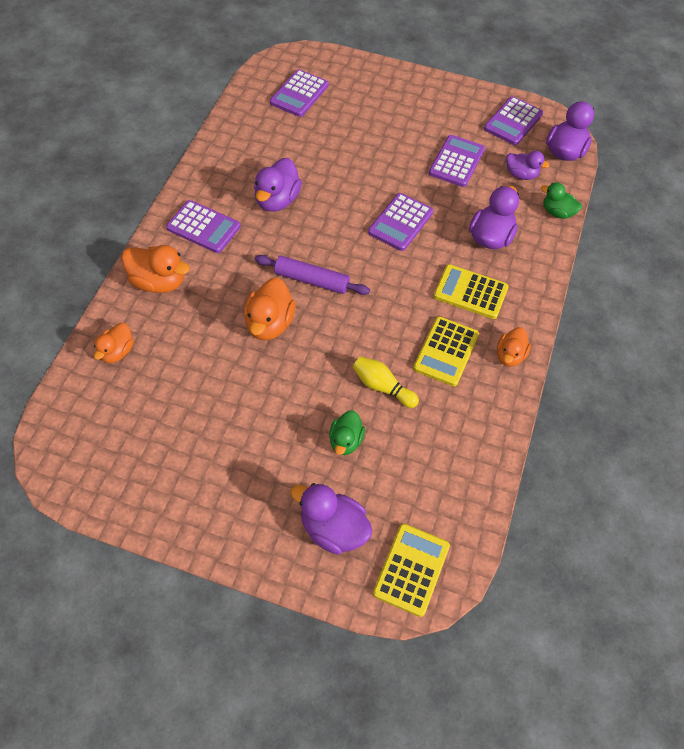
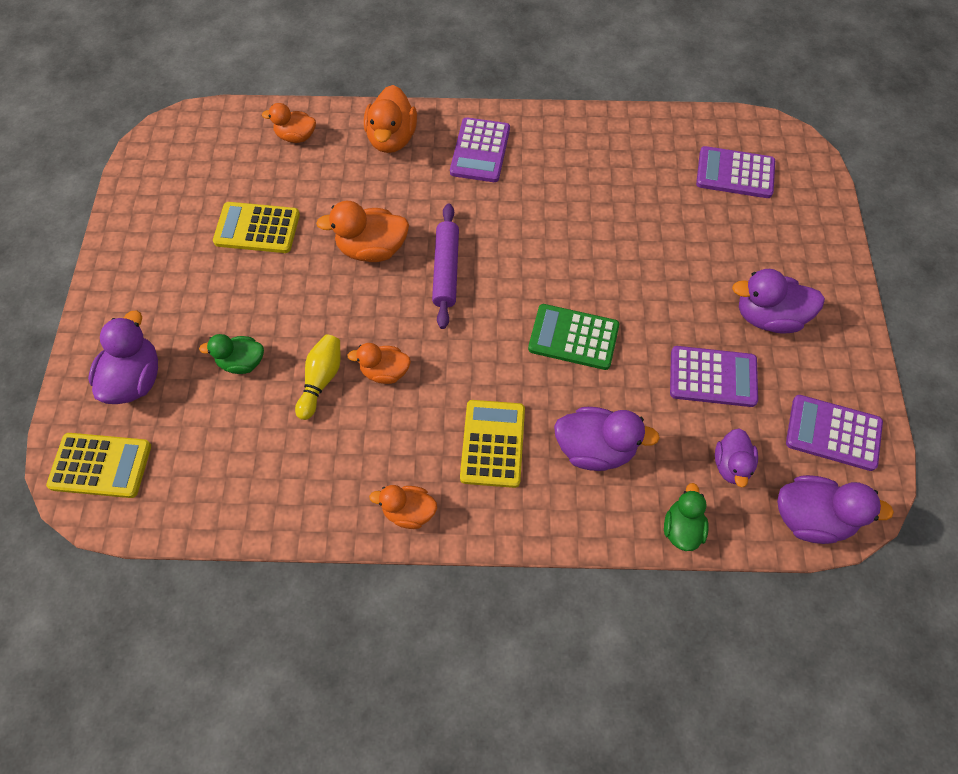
camera: 75 degrees right, 5 degrees up
(277, 200) = (550, 203): purple duck -> purple duck (768, 317)
(389, 342) = (385, 372): none -> orange duck
(400, 222) = (573, 337): purple calculator -> green calculator
(446, 351) = (391, 435): yellow calculator -> yellow calculator (257, 228)

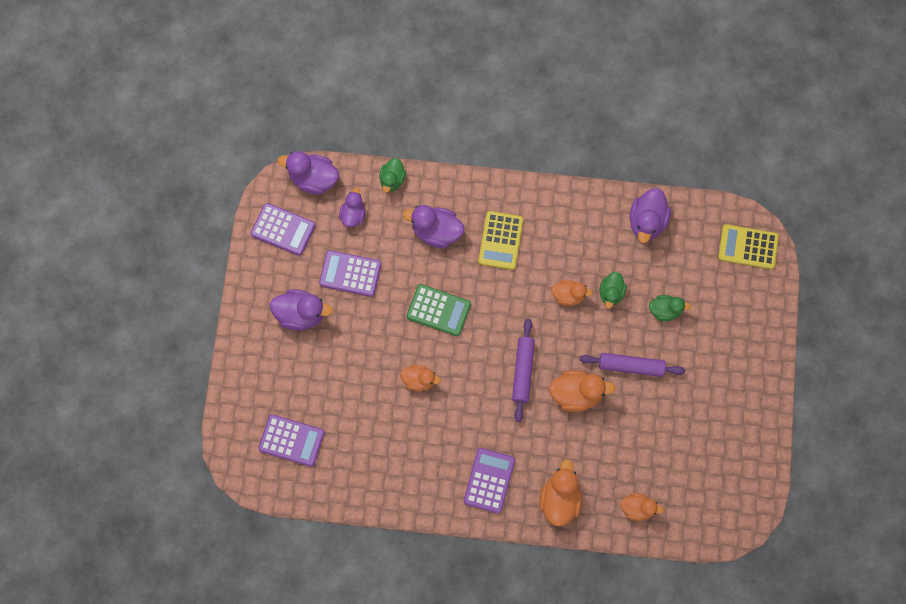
camera: 175 degrees left, 10 degrees up
(135, 379) = (735, 304): purple duck -> purple duck (647, 222)
(257, 228) = (662, 420): yellow calculator -> none
(296, 287) = (631, 366): none -> purple rolling pin
(321, 380) = (611, 293): yellow bowling pin -> green duck
(408, 512) = (555, 203): orange duck -> orange duck (419, 380)

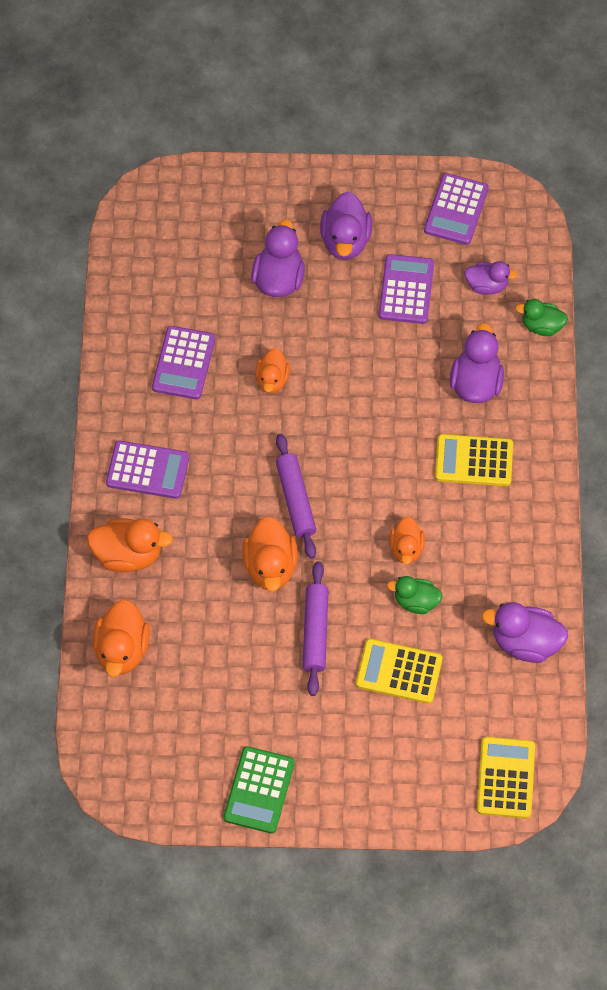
camera: 85 degrees right, 10 degrees down
(291, 440) = (183, 247): purple calculator -> purple calculator (183, 363)
(313, 179) = (529, 236): purple duck -> purple duck (278, 279)
(438, 310) = (368, 394): green calculator -> green calculator (259, 790)
(523, 371) = (295, 500): purple rolling pin -> purple rolling pin turned 75 degrees clockwise
(637, 508) = (122, 649): orange duck -> orange duck, size x1.55
(665, 311) = (399, 671): green duck -> yellow calculator

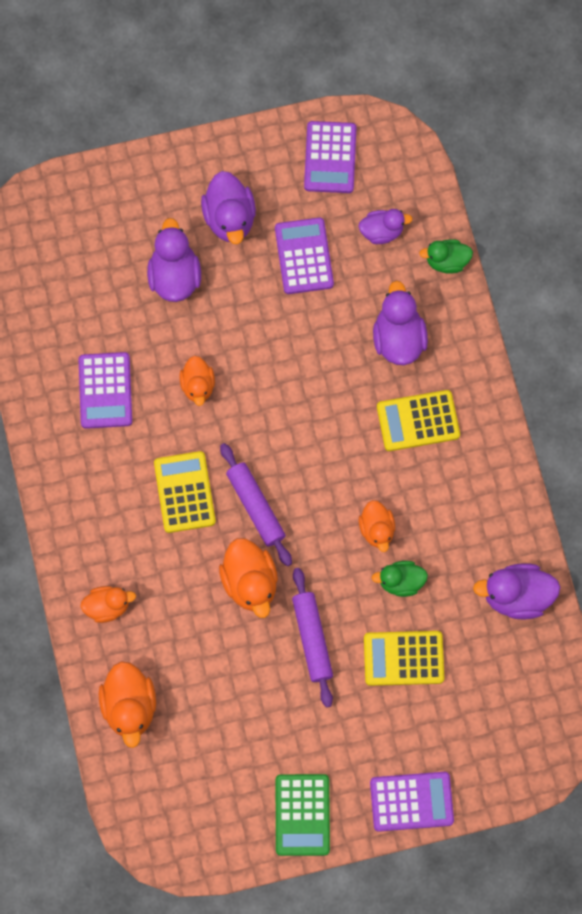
camera: 15 degrees left, 10 degrees up
(128, 554) = (107, 606): orange duck -> orange duck, size x0.65
(147, 470) = (101, 513): purple calculator -> purple calculator (411, 801)
(506, 778) = (534, 739): yellow calculator -> yellow calculator (184, 492)

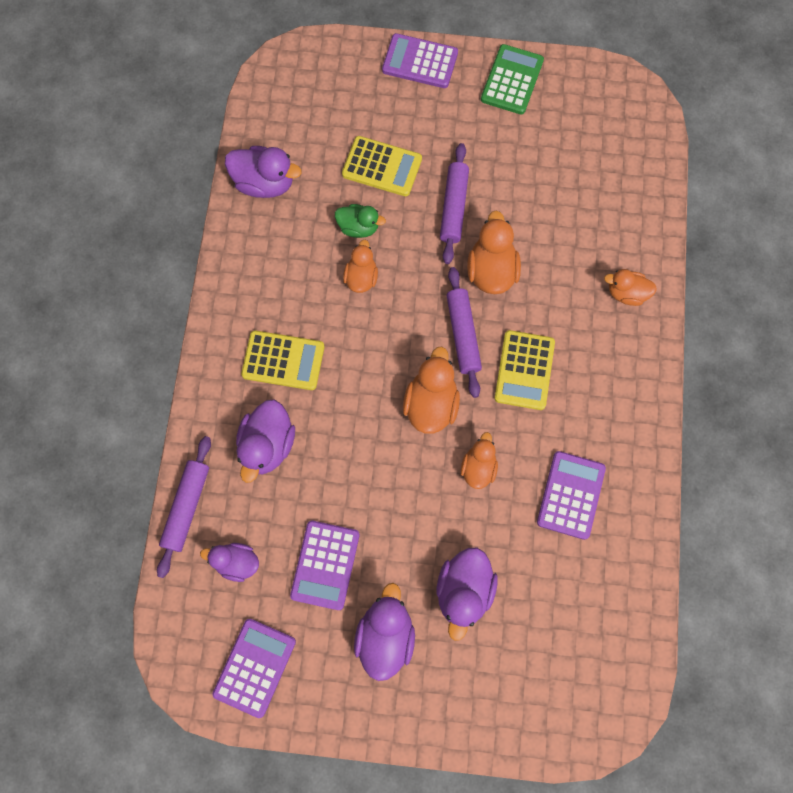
camera: 160 degrees left, 0 degrees up
(129, 707) = (630, 205): orange duck -> orange duck (431, 404)
(446, 261) = (187, 507): green duck -> purple rolling pin

